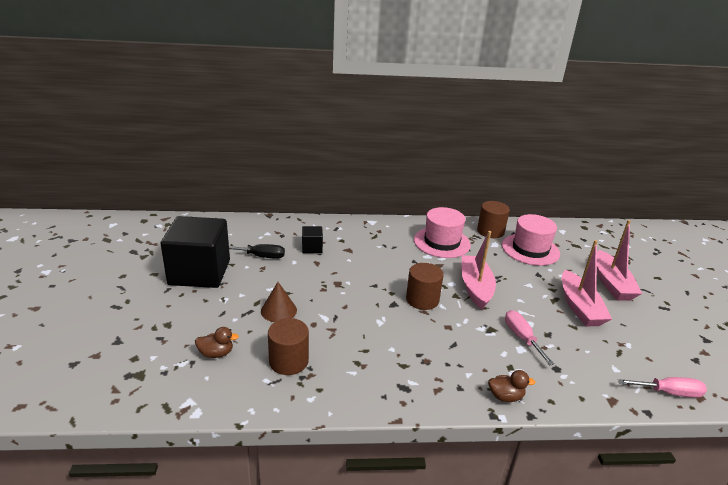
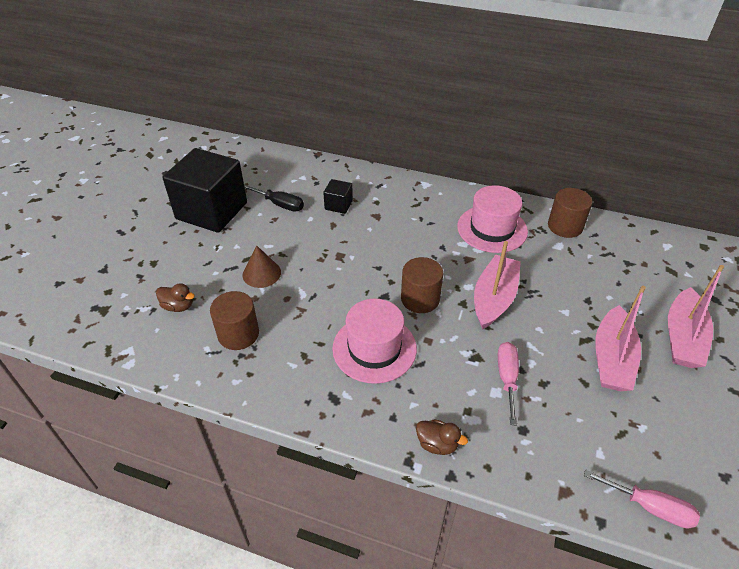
camera: 25 degrees right, 15 degrees up
(530, 249) = (601, 263): pink hat -> pink hat (374, 348)

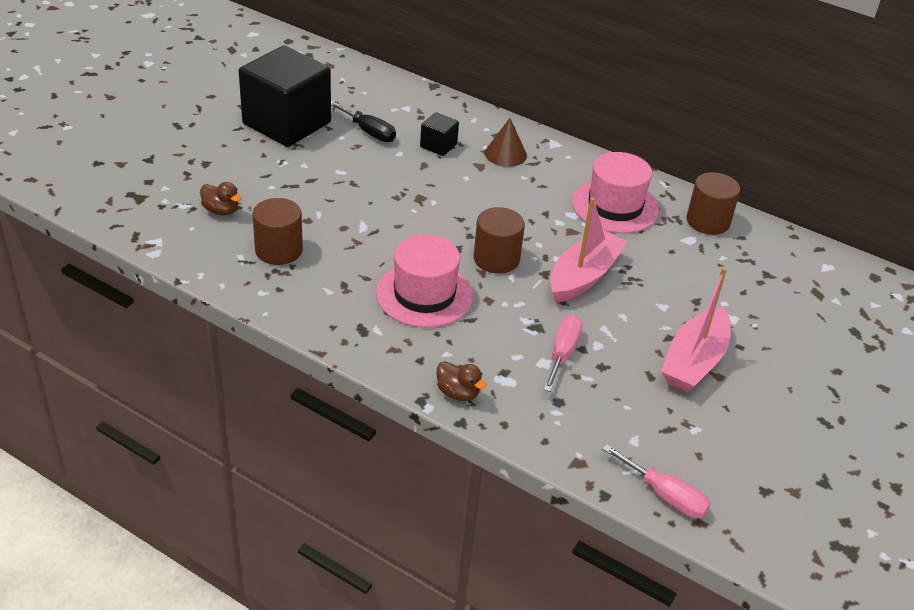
camera: 10 degrees right, 5 degrees down
(261, 273) = (323, 198): brown cone -> brown cone (505, 154)
(682, 337) = (791, 360): pink boat -> none

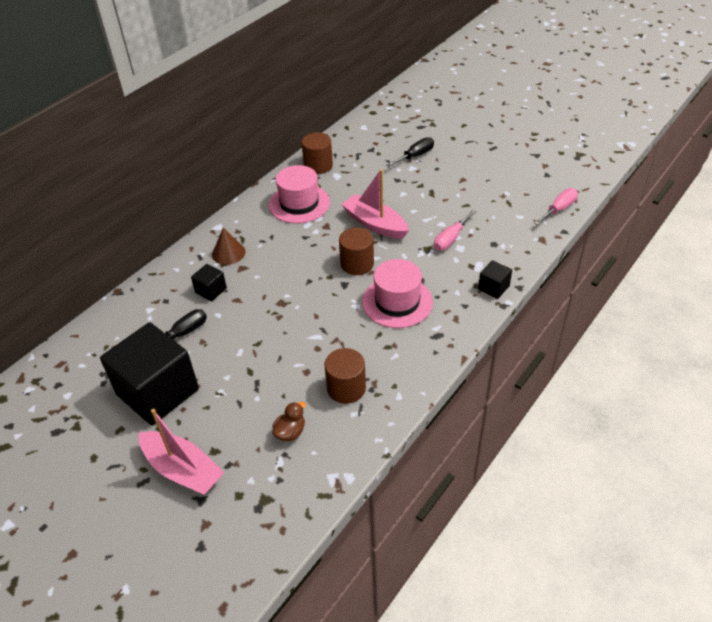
camera: 80 degrees left, 5 degrees up
(458, 393) = (493, 287): brown duck -> black cube
(562, 353) = (450, 239): pink screwdriver -> pink screwdriver turned 75 degrees counterclockwise
(694, 361) = (451, 186): pink boat -> pink boat (183, 470)
(766, 323) = (415, 156): none -> black screwdriver

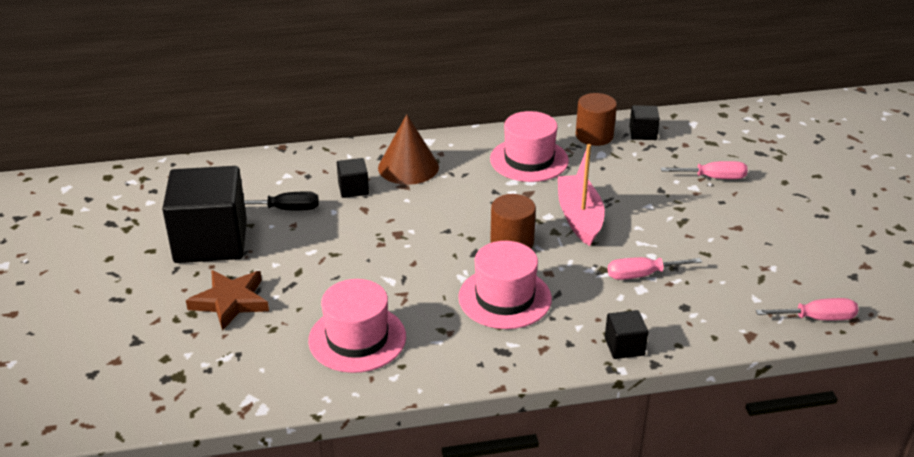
camera: 40 degrees right, 10 degrees down
(183, 470) = (152, 310): pink boat -> none
(228, 253) = (408, 167): brown cone -> brown cone, size x1.50
(231, 424) = (230, 302): none -> brown star
(290, 432) = (265, 340): brown duck -> none
(344, 148) = (643, 133): none -> black cube
(346, 388) = (357, 338): brown cylinder -> pink hat
(415, 156) = (713, 178): black screwdriver -> pink screwdriver

